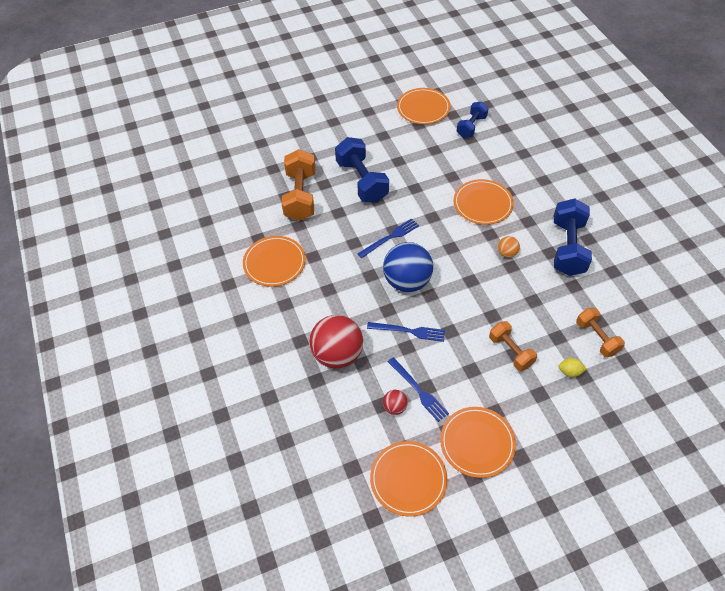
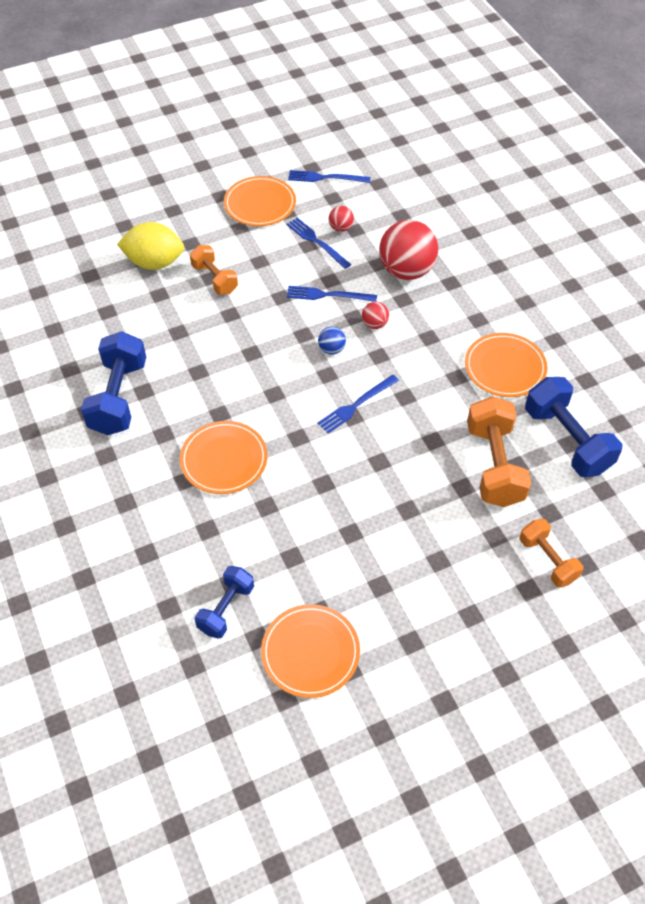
camera: 175 degrees right, 0 degrees up
(362, 181) = (405, 493): blue dumbbell -> blue dumbbell (567, 440)
(371, 302) = (374, 324): none -> red ball
(407, 281) = (331, 349): blue ball -> blue ball, size x0.45
(408, 479) = (325, 178): orange plate -> blue fork
(507, 253) = (201, 388): orange ball -> none
(570, 372) = (154, 262): yellow lemon -> yellow lemon, size x2.25
(597, 338) = (115, 294): orange dumbbell -> orange dumbbell (547, 560)

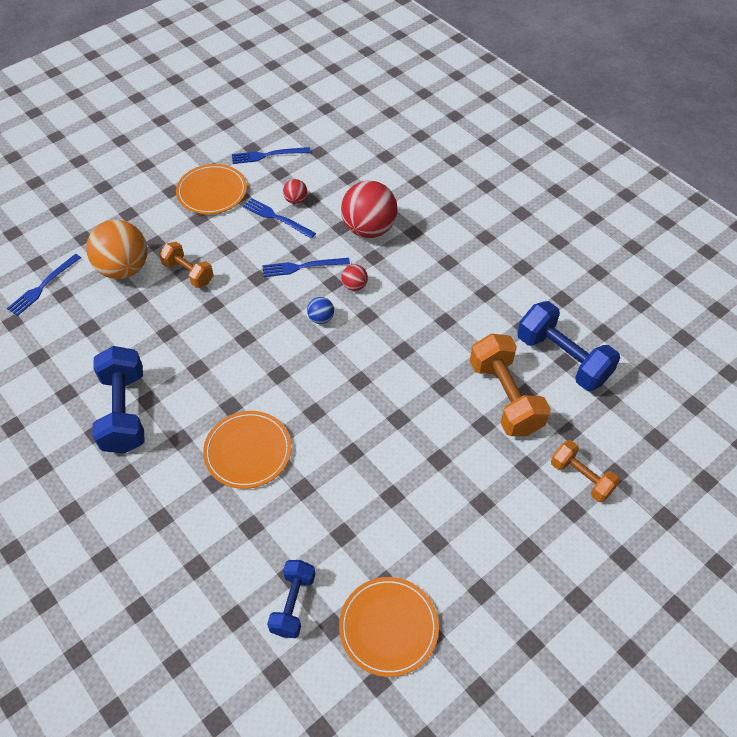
camera: 15 degrees left, 0 degrees up
(154, 262) = (124, 268): yellow lemon -> orange ball
(356, 405) = (360, 368): blue fork -> blue fork (43, 286)
(505, 367) = (486, 302): orange plate -> none

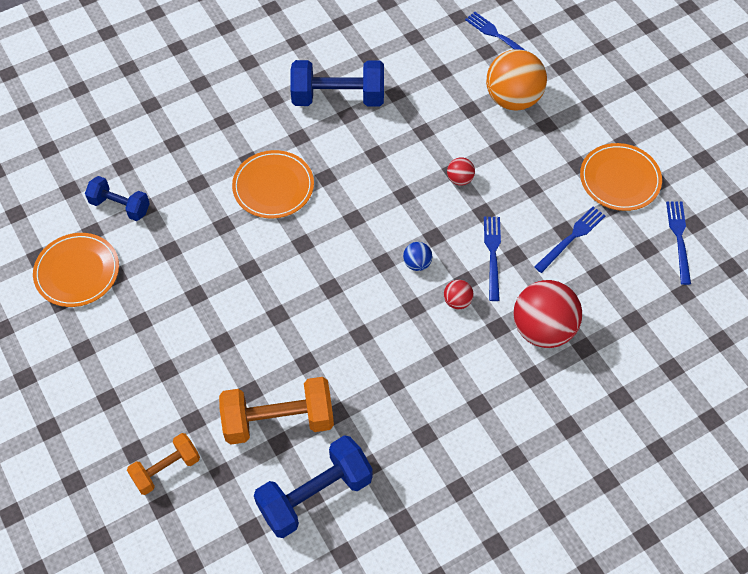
camera: 100 degrees right, 5 degrees up
(188, 273) = (499, 152): orange dumbbell -> none
(296, 200) = (598, 260): red ball -> red ball (460, 179)

